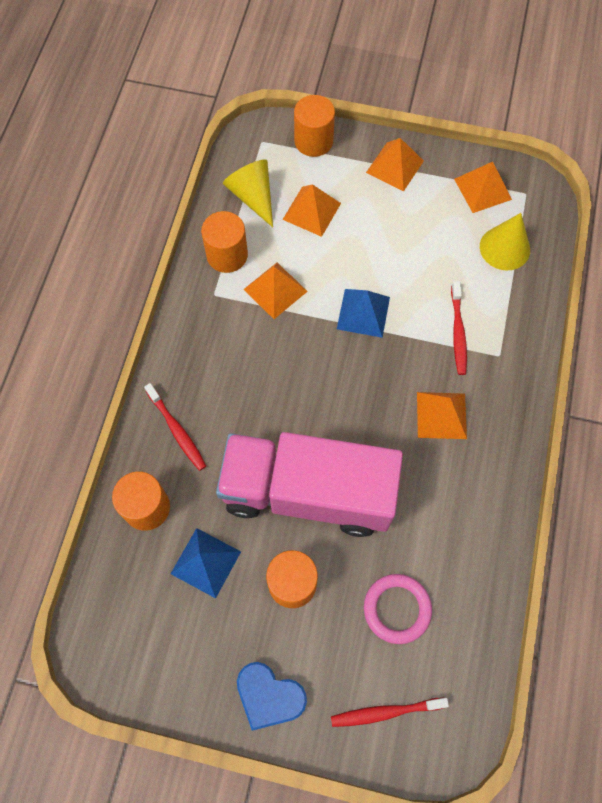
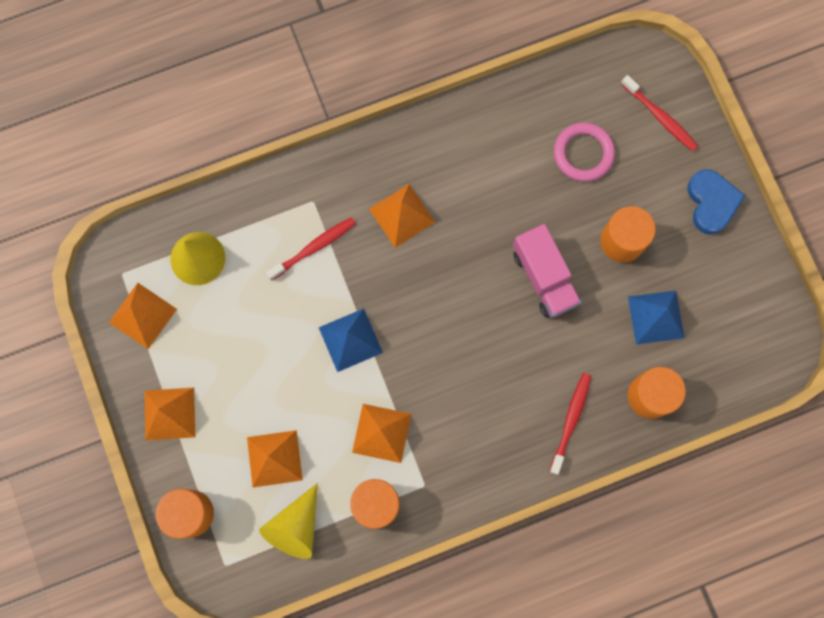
camera: 125 degrees left, 10 degrees up
(308, 492) = (544, 277): pink truck -> pink truck, size x0.53

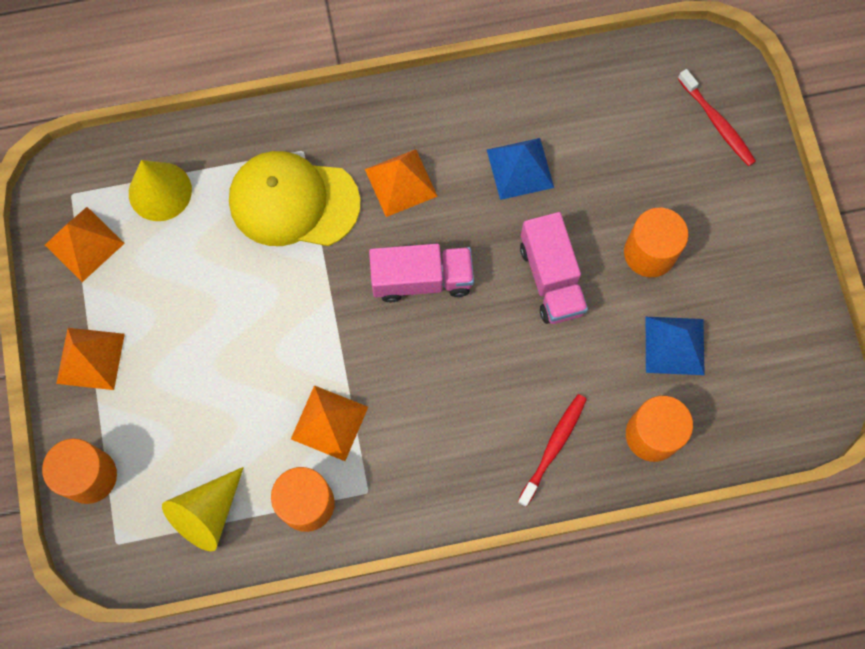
camera: 10 degrees right, 5 degrees down
(274, 458) = (199, 430): orange pyramid -> none
(314, 248) = (293, 202): red toothbrush -> yellow cap
(350, 340) = (314, 311): blue pyramid -> blue pyramid (520, 168)
(435, 297) = (422, 279): none -> pink truck
(583, 153) = (621, 148): pink ring -> none
(711, 203) = (761, 227): blue heart -> none

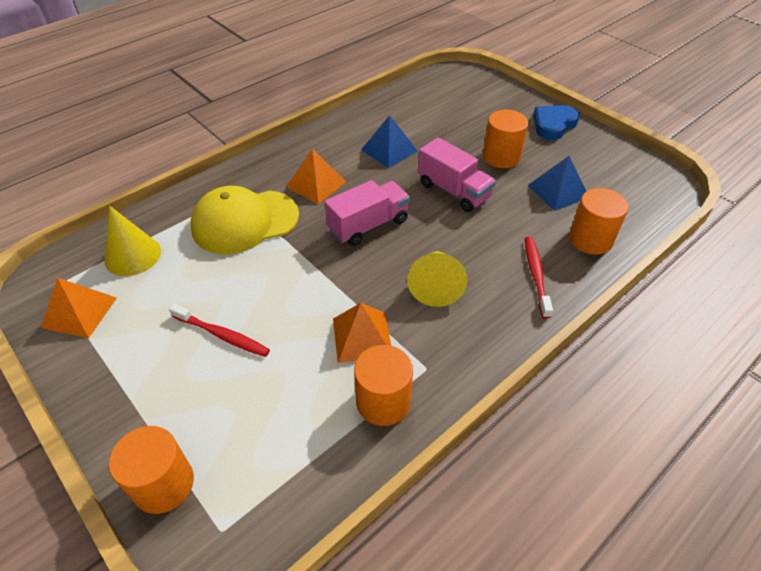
camera: 30 degrees left, 25 degrees down
(90, 358) = (121, 388): orange pyramid -> none
(208, 513) = (299, 455): yellow cone -> yellow cone (435, 285)
(717, 123) = (484, 94): red toothbrush -> red toothbrush (222, 335)
(762, 232) = (553, 125): none -> blue heart

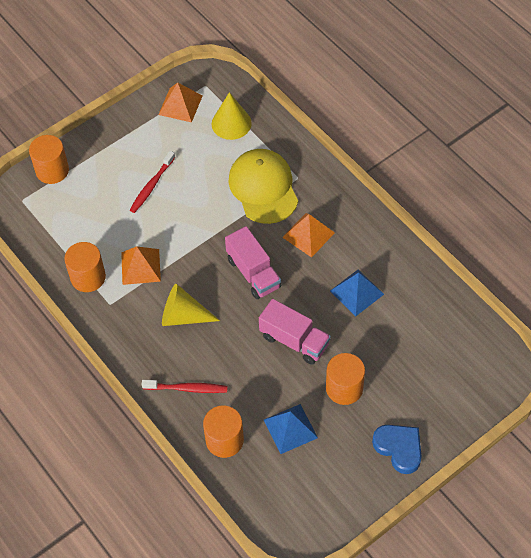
camera: 95 degrees right, 10 degrees up
(453, 191) = (294, 340): pink truck -> pink truck turned 105 degrees counterclockwise

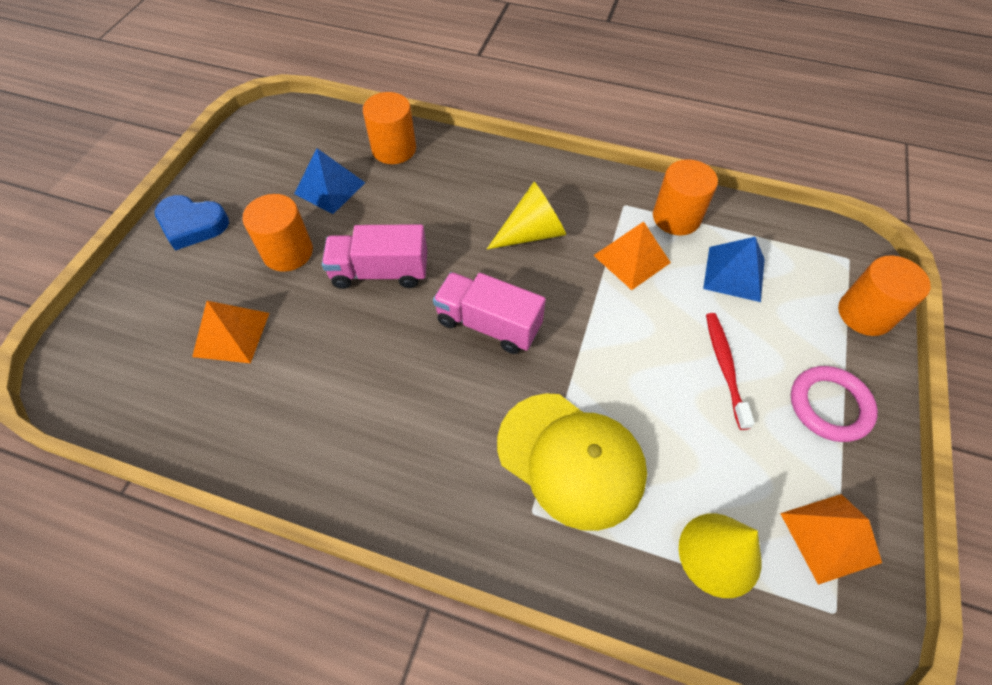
camera: 145 degrees right, 0 degrees up
(122, 145) = (829, 406): none -> pink ring
(187, 388) = (468, 171): red toothbrush -> none
(308, 234) = (450, 420): orange pyramid -> orange pyramid (231, 334)
(356, 292) = (330, 373): blue pyramid -> blue pyramid (734, 273)

